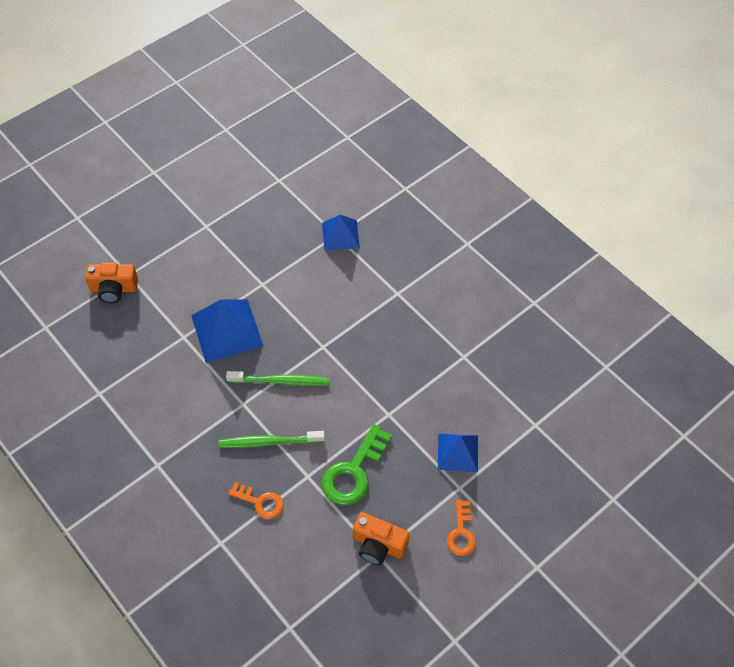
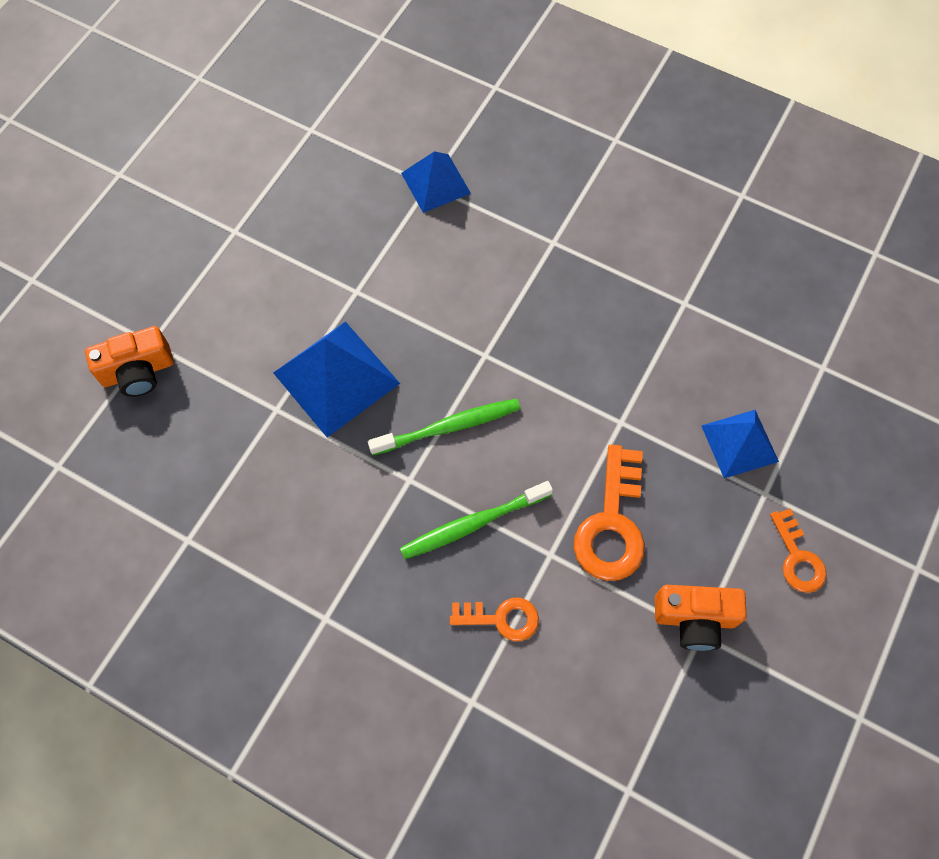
camera: 20 degrees left, 10 degrees up
(354, 472) = (612, 524): green key -> orange key

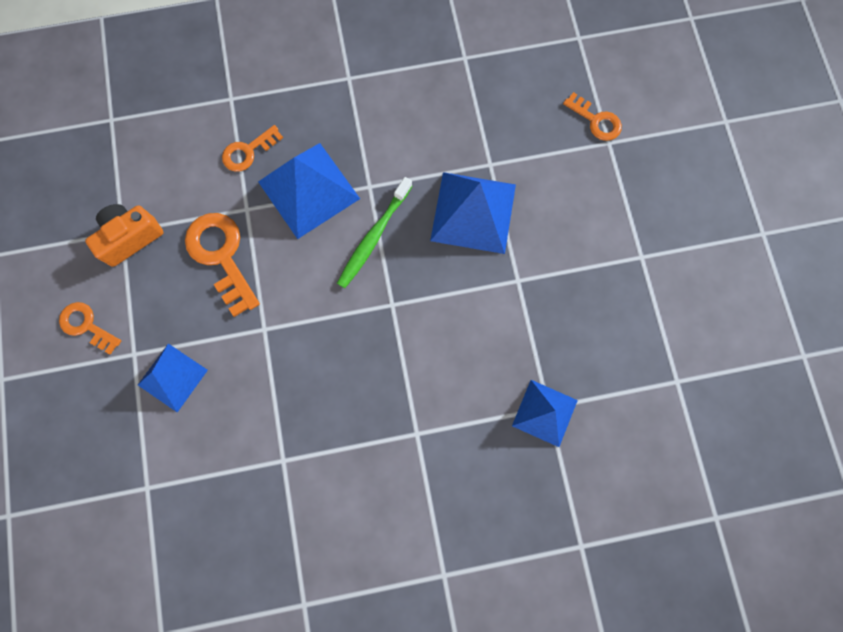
camera: 140 degrees right, 10 degrees up
(138, 371) = (596, 120): orange camera -> orange key
(472, 524) = (308, 190): green toothbrush -> blue pyramid

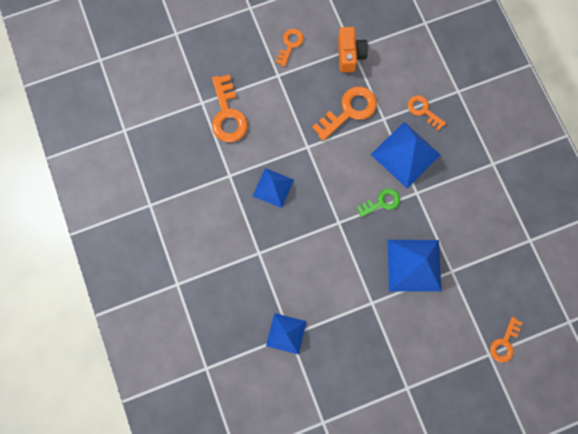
camera: 80 degrees right, 0 degrees up
(131, 237) = (349, 55): orange camera -> orange camera turned 45 degrees clockwise
(172, 377) = (268, 101): blue pyramid -> blue pyramid (273, 187)
(179, 447) = (228, 114): none -> orange key
(373, 237) = (381, 202): green toothbrush -> green key

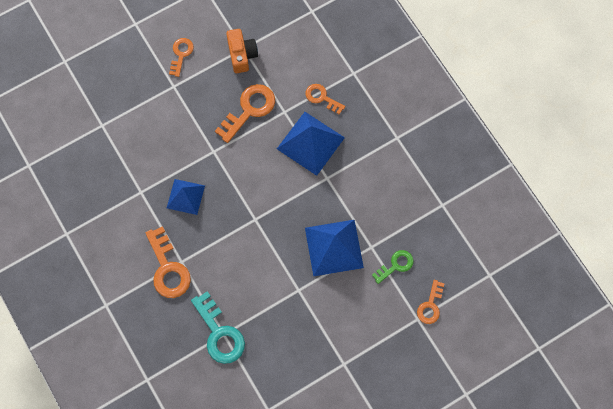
camera: 10 degrees left, 5 degrees down
(228, 114) = (129, 133): orange key -> orange key (168, 268)
(286, 333) = (219, 333): blue pyramid -> turquoise key
(381, 202) = (294, 193): green key -> green key (395, 265)

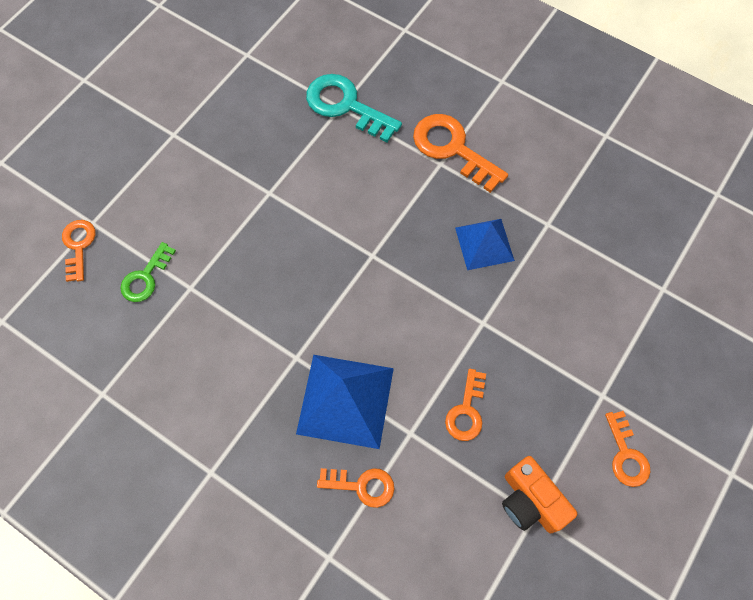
camera: 155 degrees right, 5 degrees down
(249, 110) = (466, 411): orange key -> orange key, size x0.60
(334, 247) = (244, 264): blue pyramid -> none

